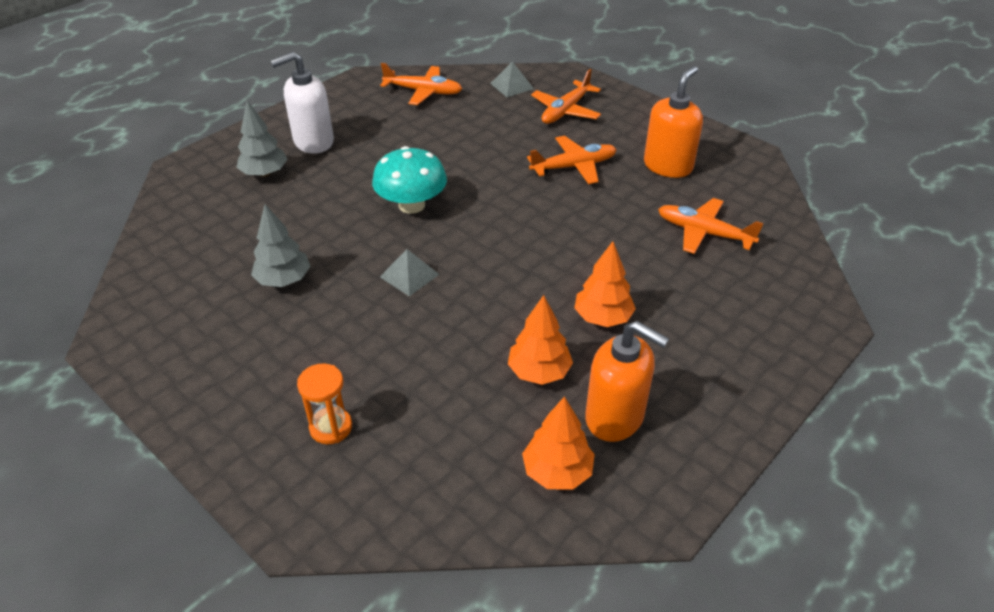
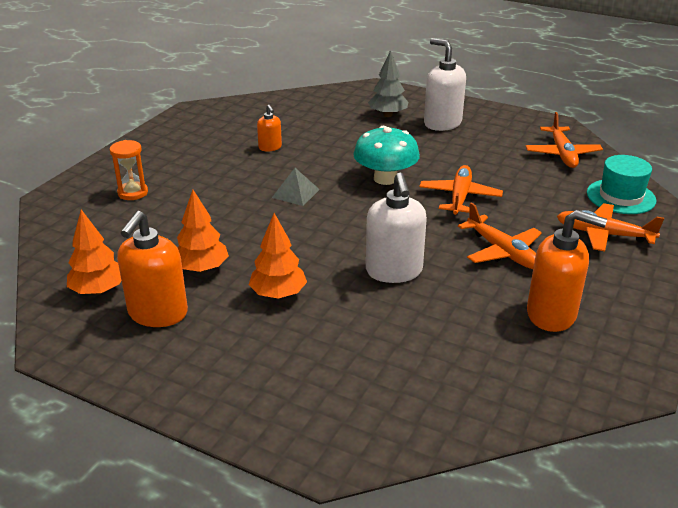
camera: 75 degrees right, 10 degrees down
(284, 280) = (270, 147): grey tree -> orange soap dispenser
(512, 86) = (621, 196): grey pyramid -> turquoise hat
(585, 234) = (394, 271): none -> white soap dispenser
(704, 233) = (440, 350): orange plane -> orange plane (459, 197)

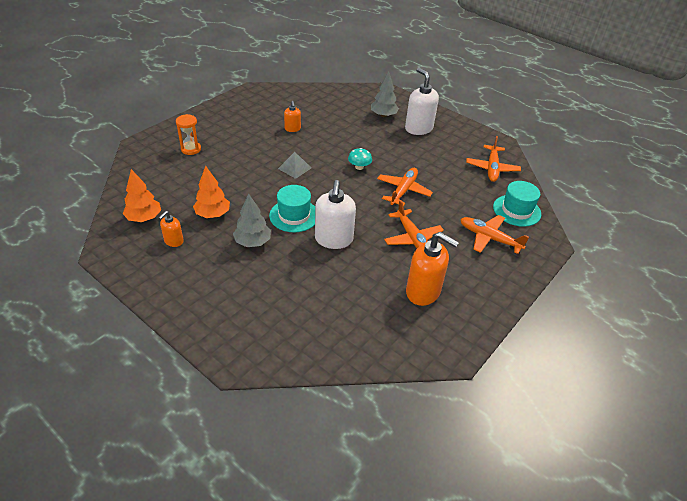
camera: 10 degrees right, 10 degrees up
(157, 313) = (173, 241): orange soap dispenser -> orange soap dispenser, size x0.53
(278, 294) = (253, 242): orange tree -> grey tree
(322, 251) = (294, 215): none -> turquoise hat
(385, 178) = (359, 167): turquoise mushroom -> turquoise mushroom, size x0.53

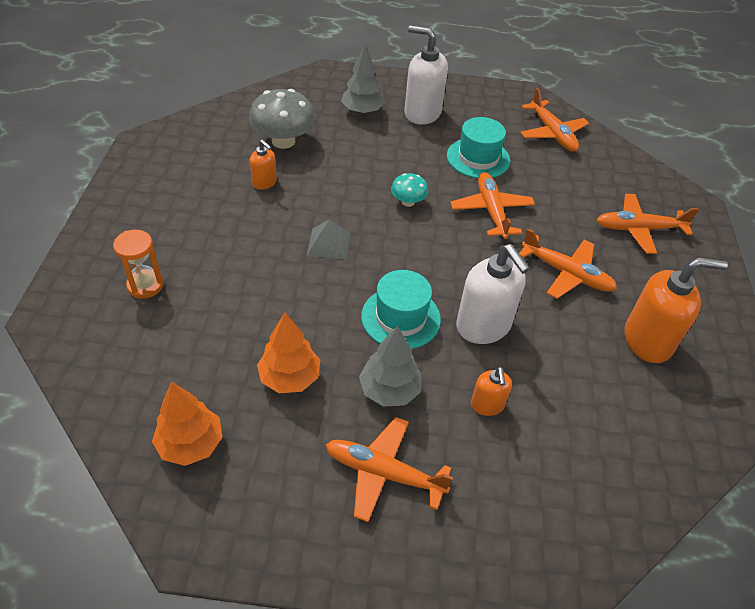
camera: 35 degrees left, 5 degrees up
(173, 241) = (278, 456): orange soap dispenser -> orange soap dispenser (487, 405)
(212, 273) = (384, 473): none -> orange plane
(323, 114) = (283, 141): none -> grey mushroom
(516, 210) = (628, 178): turquoise hat -> turquoise hat (478, 158)

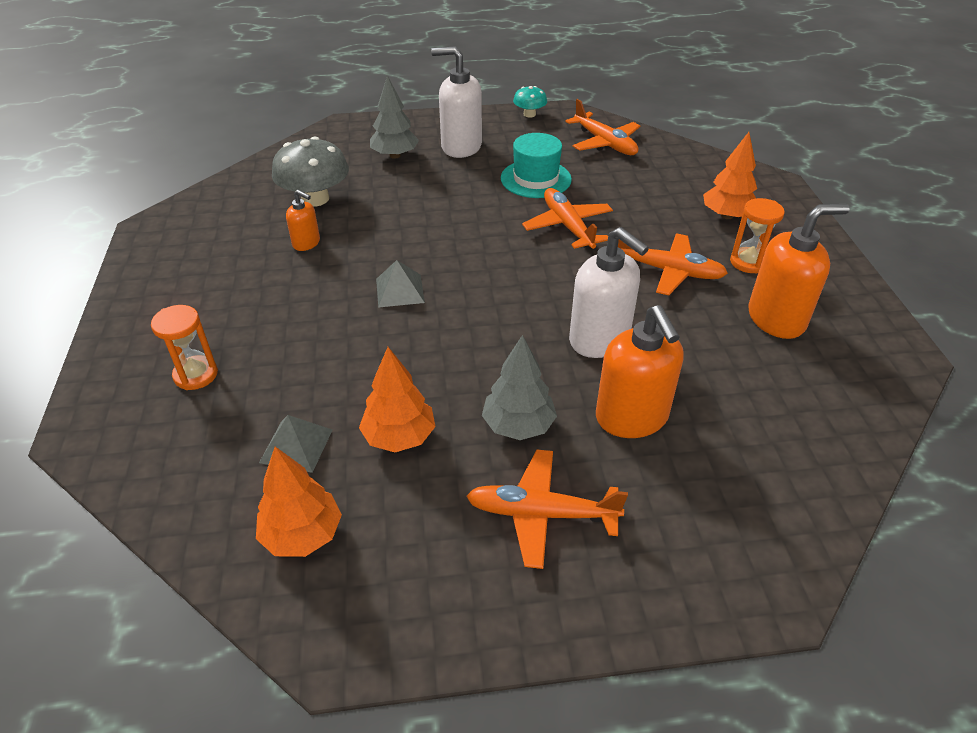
camera: 10 degrees left, 5 degrees down
(206, 366) = (296, 445): none -> grey pyramid
(400, 318) = (506, 349): turquoise hat -> none
(408, 202) = (474, 233): turquoise mushroom -> turquoise mushroom (529, 114)
(487, 405) = (632, 417): orange soap dispenser -> orange soap dispenser, size x1.90
(639, 229) = (727, 215): orange plane -> orange tree
(642, 280) = (748, 262): none -> orange hourglass

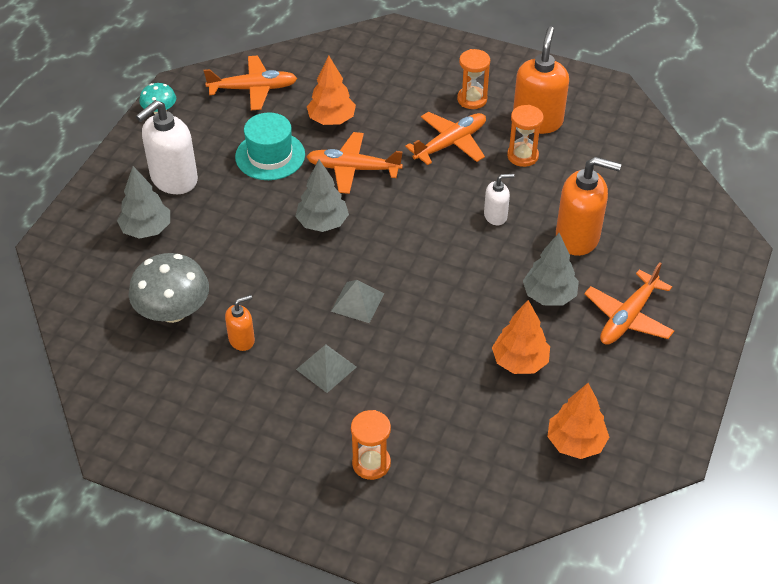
camera: 60 degrees left, 5 degrees up
(296, 445) = (492, 422): grey pyramid -> grey pyramid (326, 368)
(482, 234) = (322, 223): none -> grey tree
(599, 339) = (495, 216): white soap dispenser -> white soap dispenser, size x0.53
(710, 327) = (522, 156): none -> orange hourglass
(727, 215) = (411, 78): orange tree -> orange tree (331, 120)

